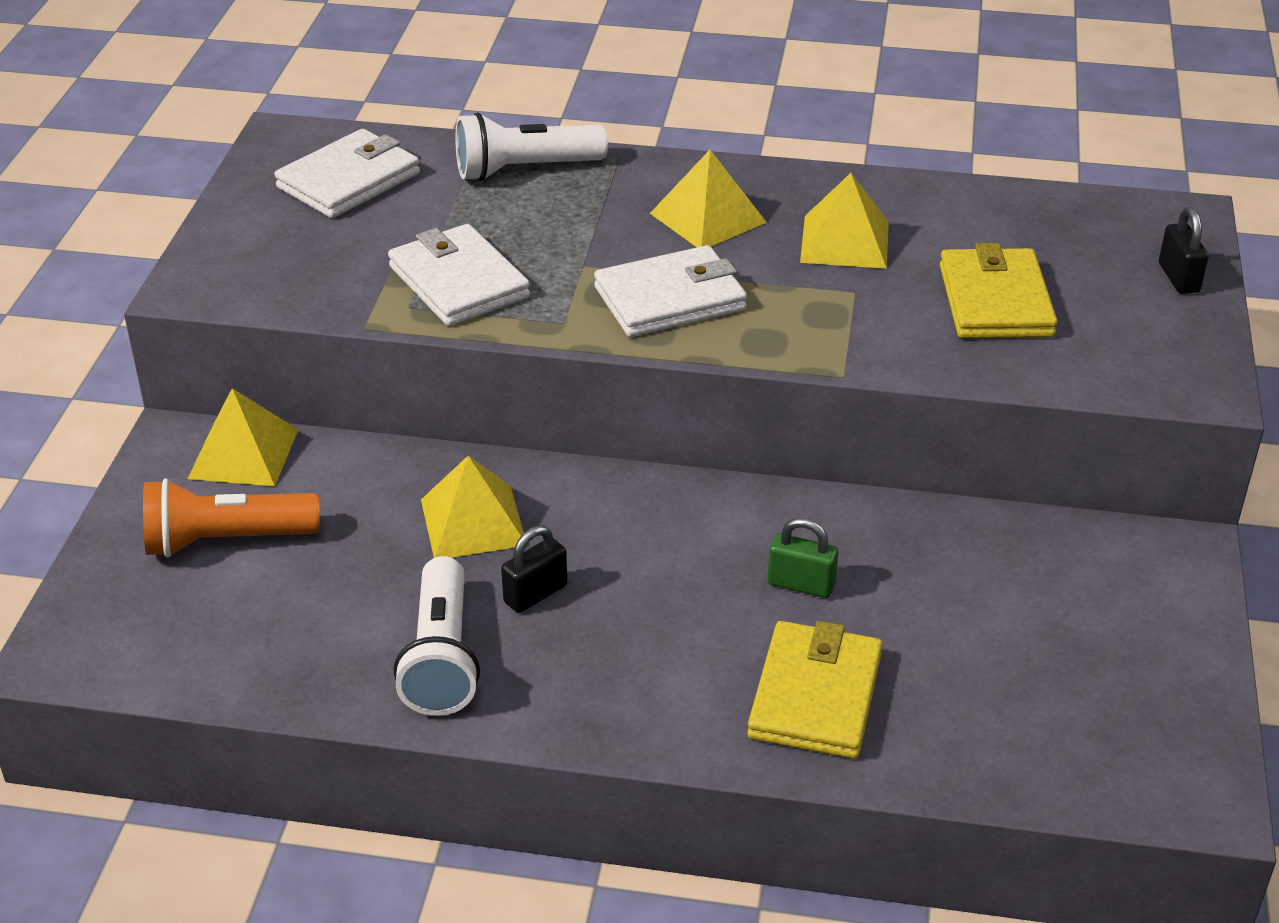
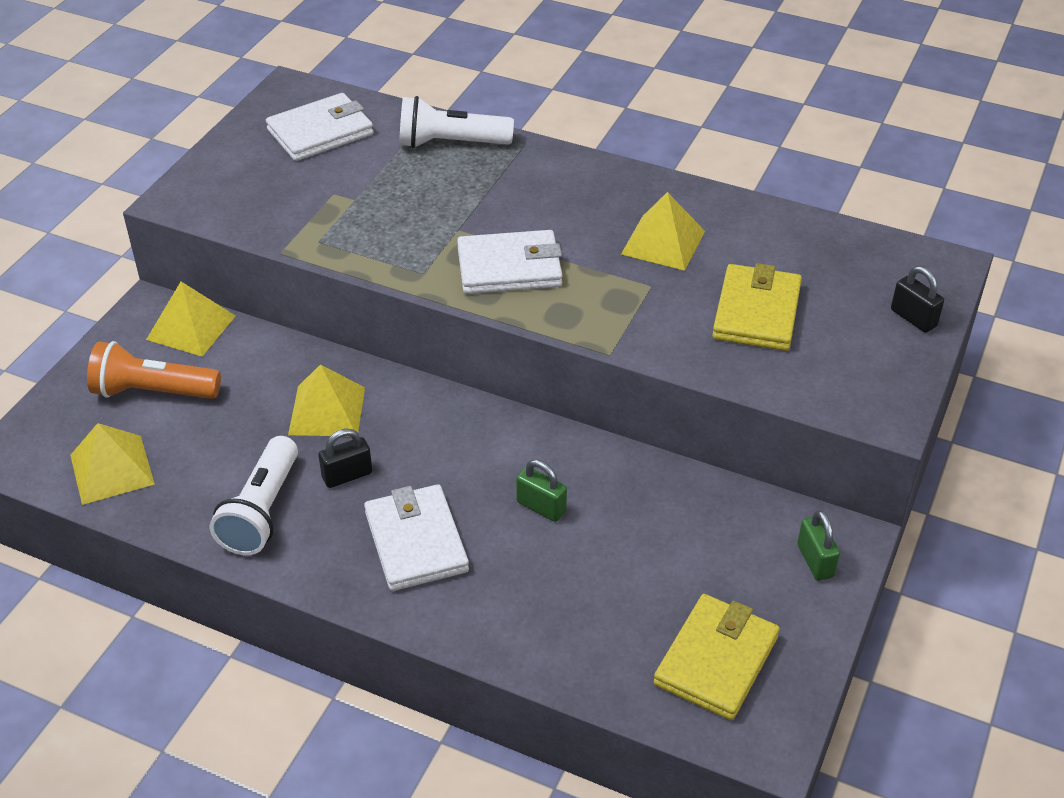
camera: 15 degrees right, 5 degrees up
(459, 282) = (362, 227): white wallet -> white wallet (416, 542)
(707, 217) = (568, 205): yellow pyramid -> yellow pyramid (111, 469)
(815, 696) = (513, 597): yellow wallet -> yellow wallet (716, 660)
(1158, 582) = (815, 561): none -> green padlock
(1178, 278) = (913, 318): black padlock -> black padlock turned 45 degrees counterclockwise

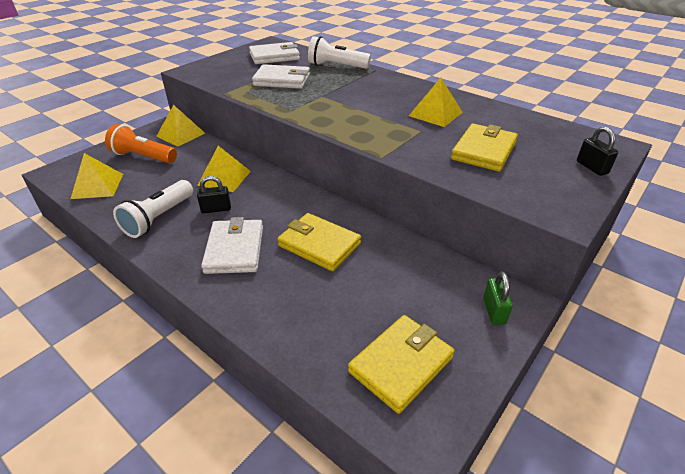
camera: 15 degrees right, 5 degrees down
(509, 268) = (341, 113): white wallet -> white wallet (282, 80)
(541, 507) = (319, 244): green padlock -> yellow wallet

